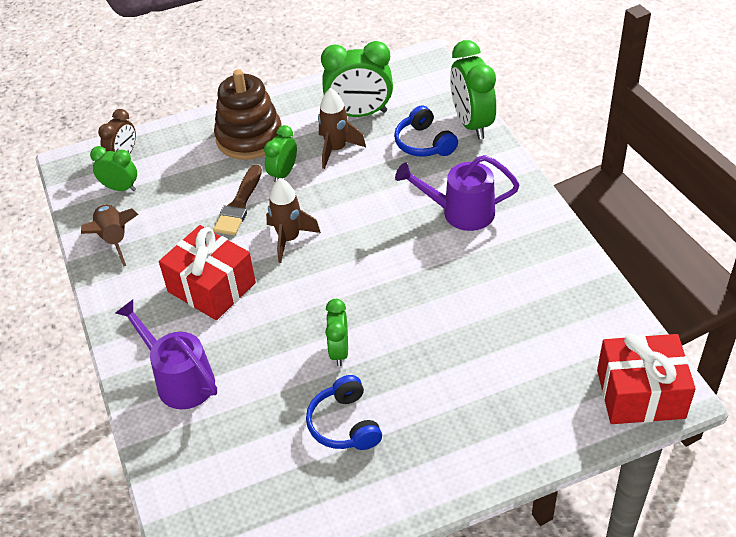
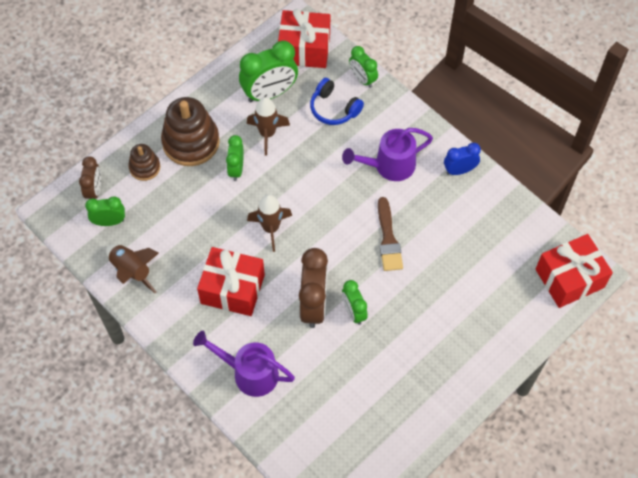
camera: 25 degrees left, 15 degrees up
(187, 148) = (144, 167): none -> brown stacking toy
(239, 204) = (216, 209): brown brush -> brown brush (388, 239)
(295, 330) = (314, 305): none -> brown clock
(344, 424) = (384, 367): blue headphones -> none
(420, 83) = (304, 49): none -> red gift
(471, 123) = (362, 79): green clock -> green clock, size x0.59
(545, 238) = (459, 170): none -> blue clock

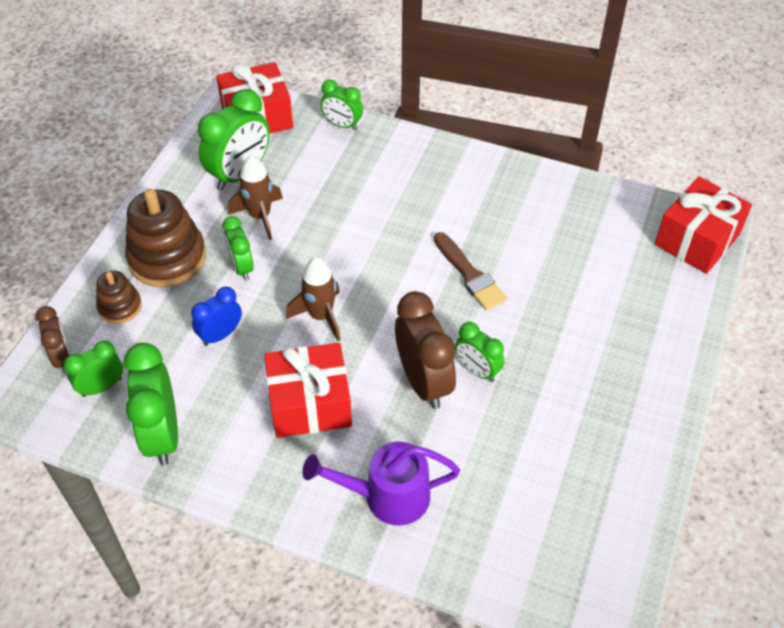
camera: 25 degrees left, 10 degrees down
(132, 271) = (162, 435): brown rocket -> green clock
(334, 109) = (326, 164): blue headphones -> none
(388, 166) = (424, 200): purple watering can -> none
(459, 170) = (507, 176): blue clock -> blue clock (220, 335)

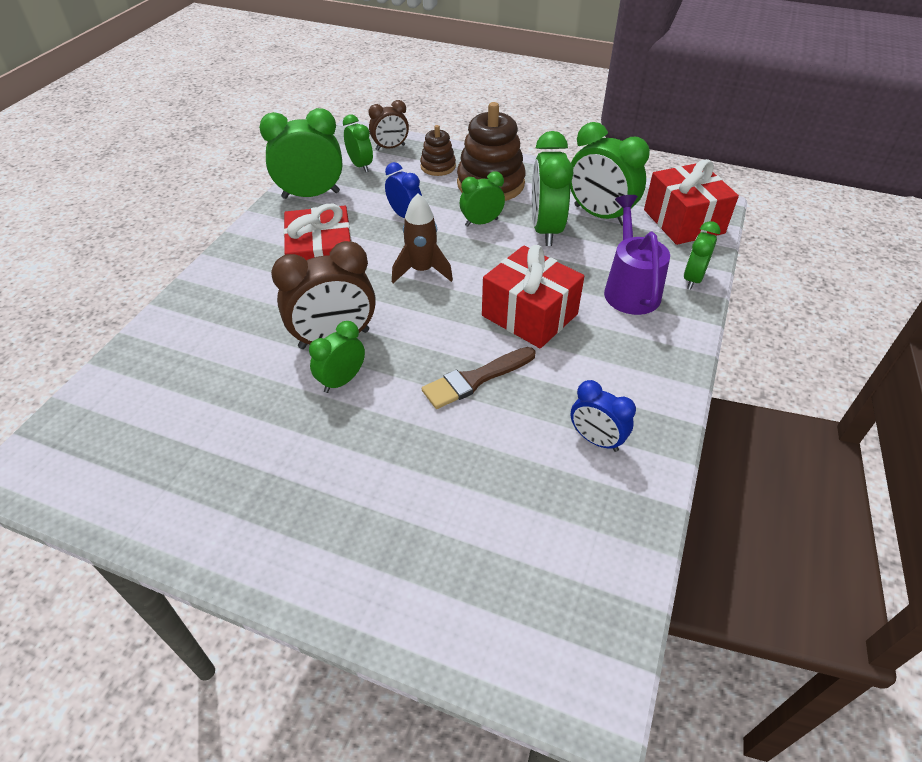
camera: 90 degrees right, 5 degrees down
(260, 216) = (545, 230): brown rocket -> green clock
(386, 497) = (215, 314): purple watering can -> purple watering can (629, 288)
(527, 205) = (596, 440): none -> blue clock
(696, 240) = (555, 659): red gift -> red gift (529, 315)

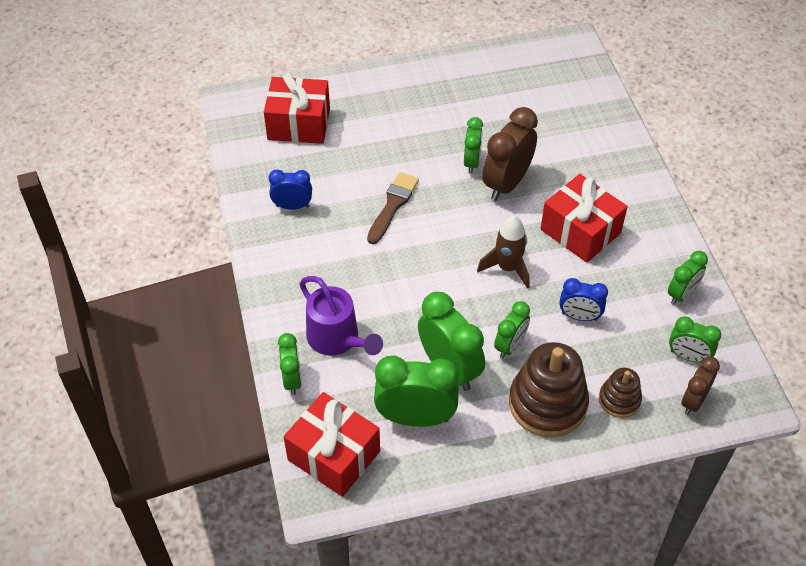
camera: 145 degrees right, 5 degrees up
(311, 195) = (682, 294): green clock -> green clock, size x0.59
(529, 315) = (396, 272): red gift -> red gift (299, 124)

